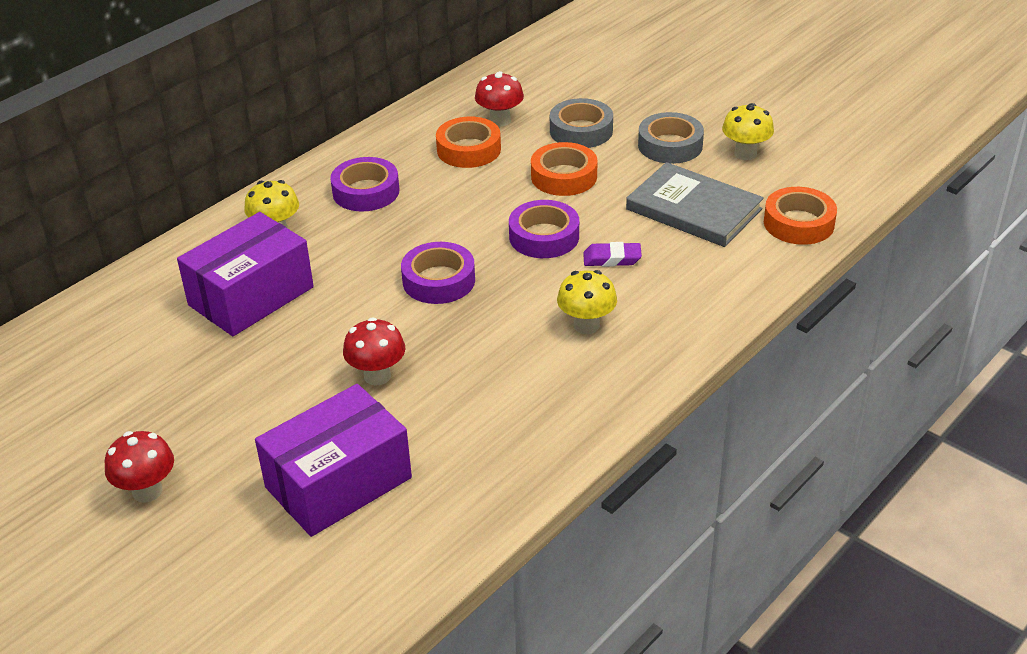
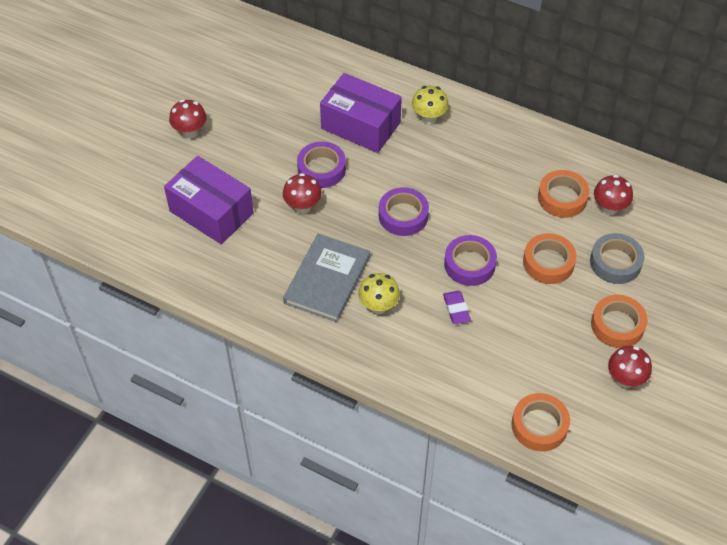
camera: 75 degrees right, 15 degrees up
(366, 191) = (489, 152): purple tape -> purple tape (321, 169)
(670, 145) = (617, 325): grey tape -> orange tape
(693, 209) = (534, 352): grey book -> grey book (327, 280)
(745, 154) = (625, 379): yellow mushroom -> red mushroom

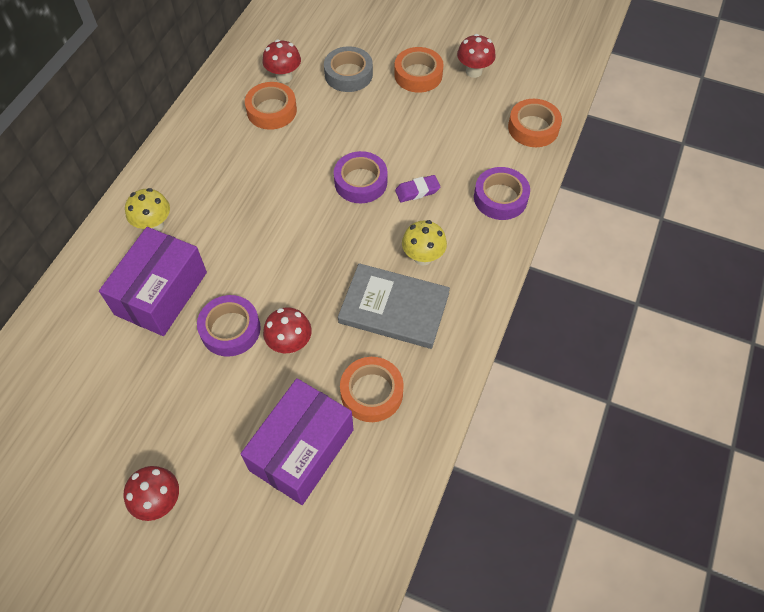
camera: 95 degrees left, 5 degrees up
(403, 216) = (299, 242): purple tape -> purple tape (500, 198)
(548, 262) = (353, 121): orange tape -> orange tape (371, 392)

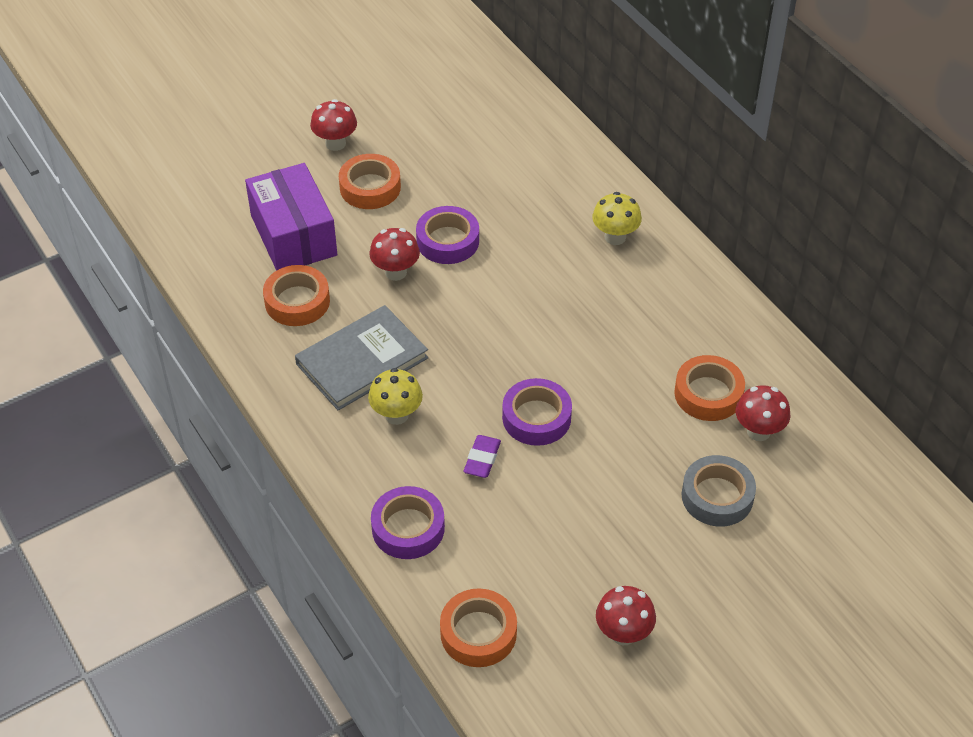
camera: 125 degrees right, 10 degrees down
(161, 293) = (529, 213): purple box -> none
(418, 75) = (663, 568): orange tape -> orange tape (370, 187)

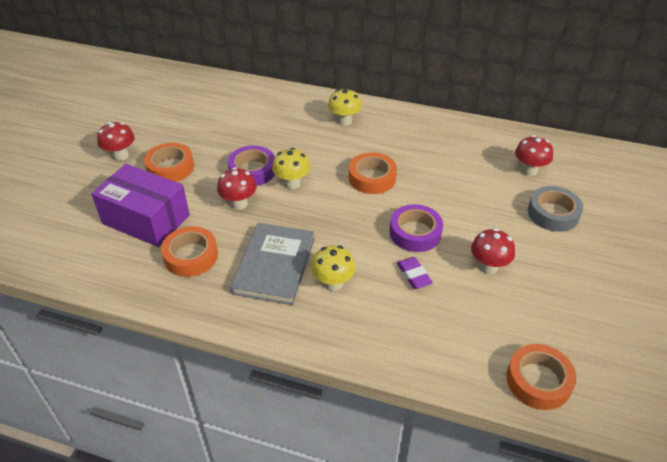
camera: 40 degrees left, 5 degrees down
(408, 528) = (420, 347): purple tape -> none
(472, 281) = (292, 183): none -> yellow mushroom
(623, 633) = (607, 318): red mushroom -> red mushroom (488, 267)
(708, 394) = (483, 167): orange tape -> orange tape (372, 178)

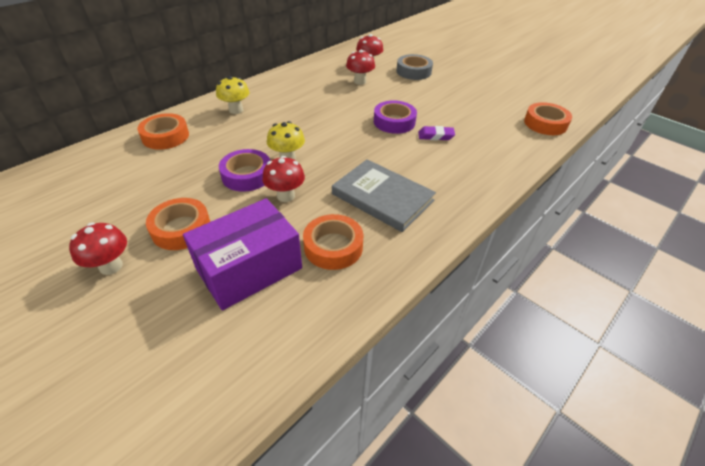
camera: 65 degrees left, 0 degrees up
(333, 283) = (422, 173): yellow mushroom -> none
(372, 178) = (319, 120): orange tape -> orange tape (165, 136)
(488, 267) = (445, 107): red mushroom -> red mushroom (360, 81)

